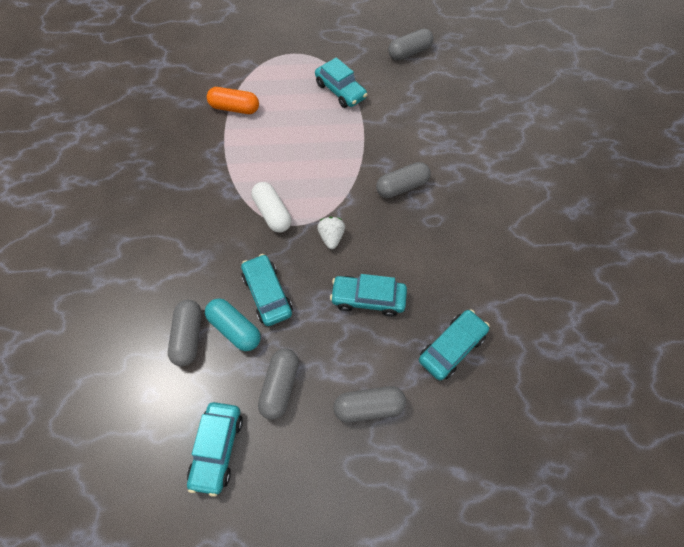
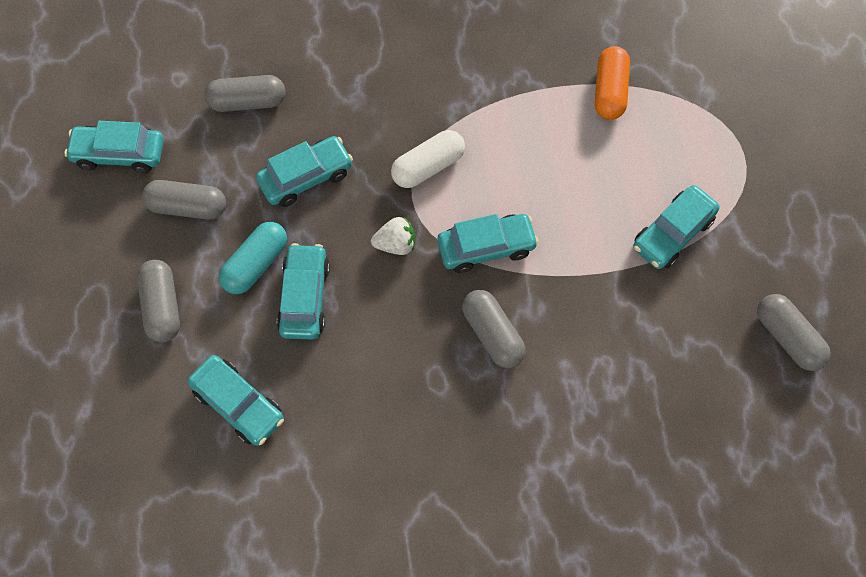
camera: 85 degrees right, 5 degrees up
(235, 329) = (258, 148): turquoise capsule -> turquoise capsule (256, 264)
(340, 184) = (486, 247): none -> turquoise car

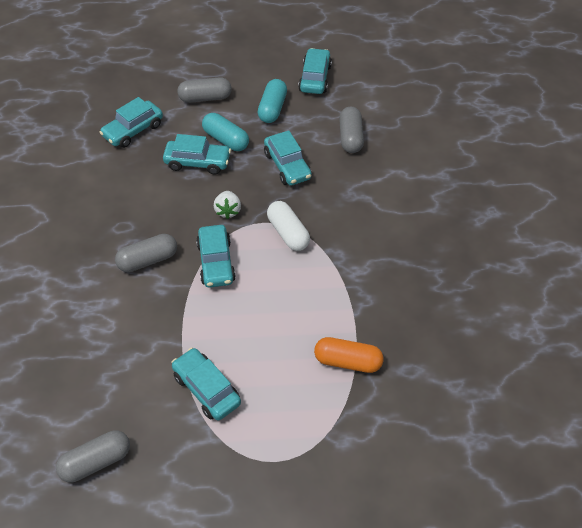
camera: 95 degrees right, 15 degrees down
(188, 207) = (272, 109): grey capsule -> turquoise capsule

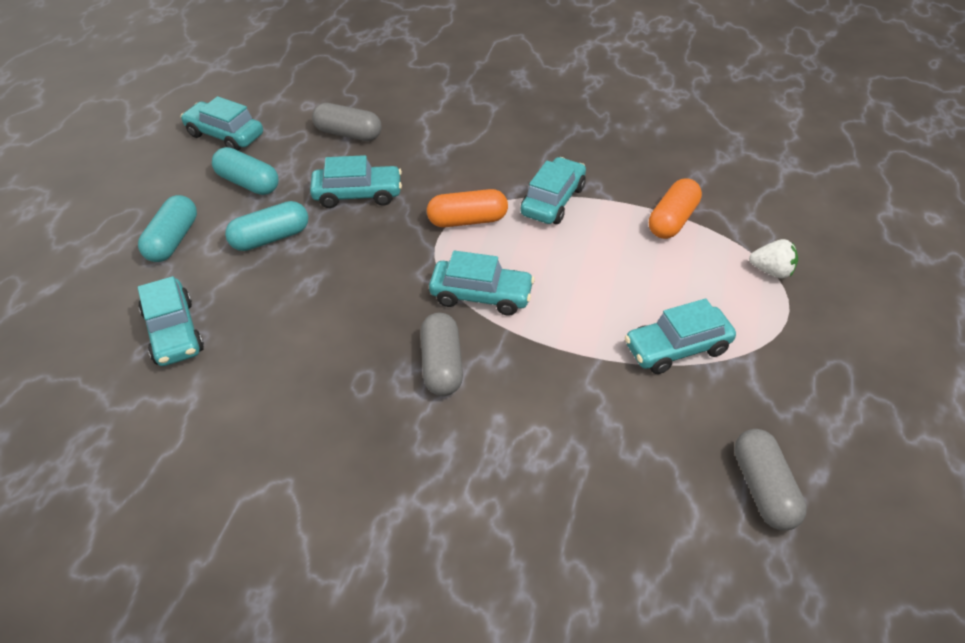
camera: 70 degrees left, 5 degrees down
(197, 162) = (292, 275): turquoise car -> turquoise car (553, 201)
(205, 98) = (173, 240): grey capsule -> turquoise capsule
(228, 211) = (400, 265): white strawberry -> white strawberry (771, 271)
(288, 233) = (467, 220): white capsule -> orange capsule

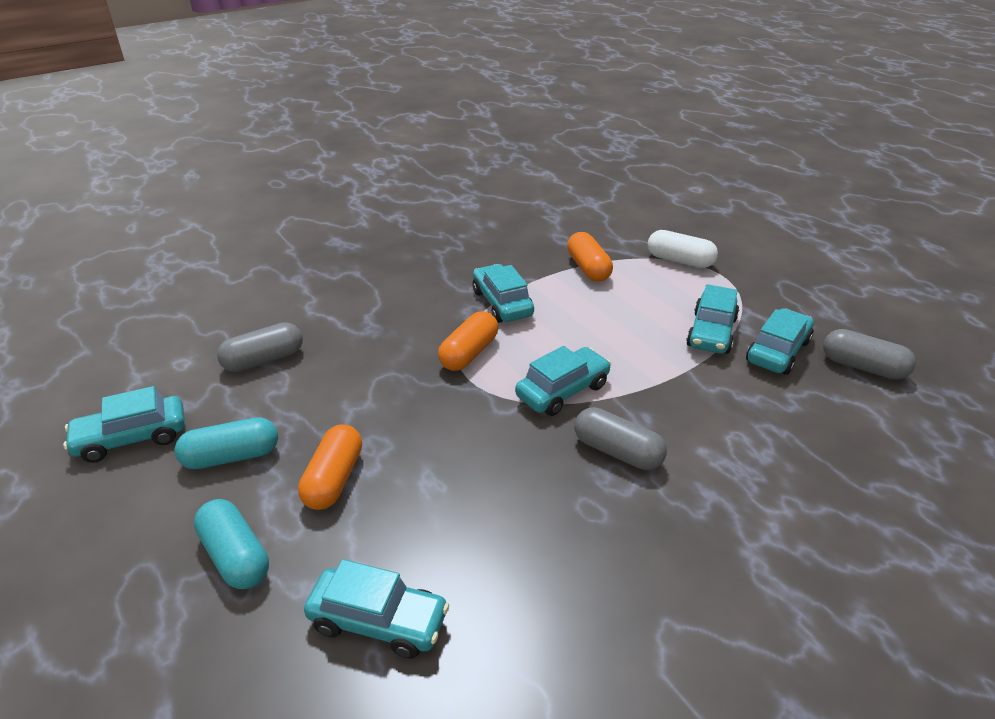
camera: 50 degrees left, 10 degrees down
(270, 238) = (334, 479): turquoise capsule -> orange capsule
(357, 194) = (353, 395): turquoise car -> turquoise car (777, 351)
(771, 271) = (680, 260): white strawberry -> white capsule

